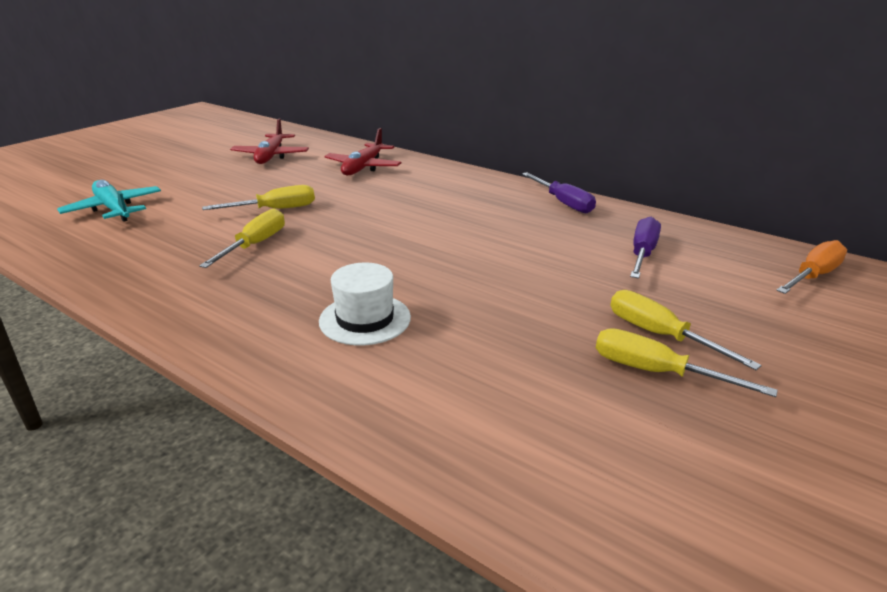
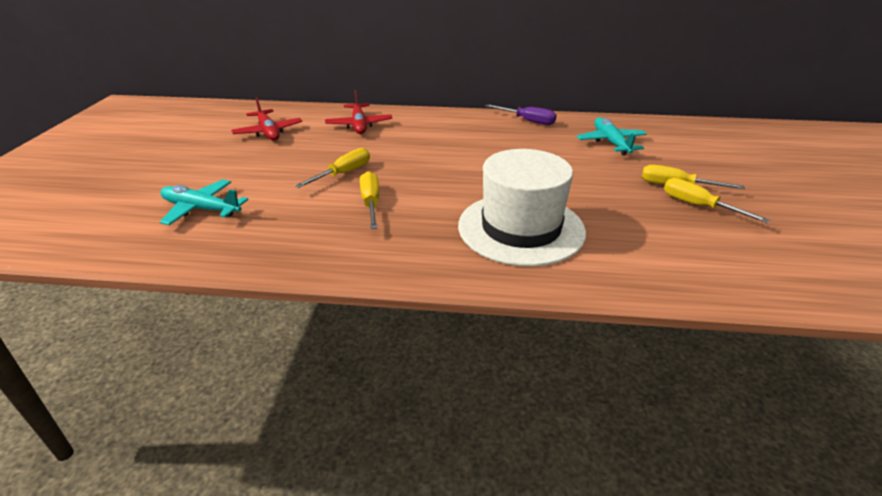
camera: 30 degrees left, 5 degrees up
(365, 319) = (521, 228): white hat -> white hat, size x1.94
(642, 253) = (610, 142): purple screwdriver -> turquoise plane
(656, 372) = (698, 206): yellow screwdriver -> yellow screwdriver turned 45 degrees clockwise
(812, 276) = (699, 133): orange screwdriver -> none

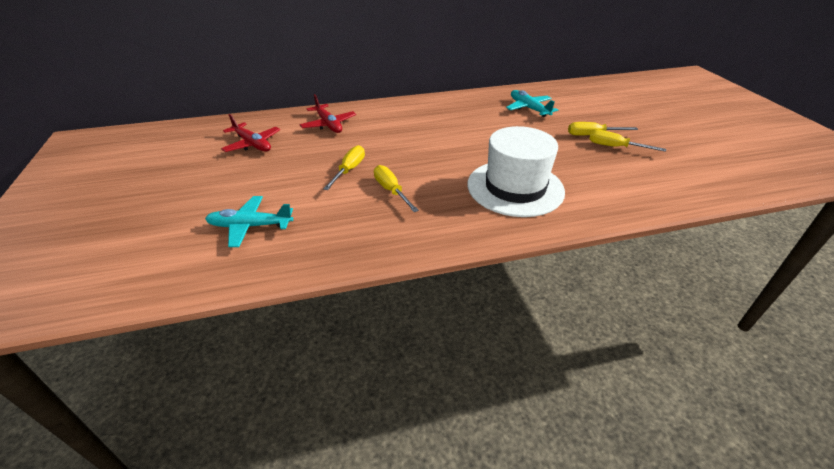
camera: 20 degrees left, 5 degrees up
(528, 121) = (459, 100): purple screwdriver -> none

